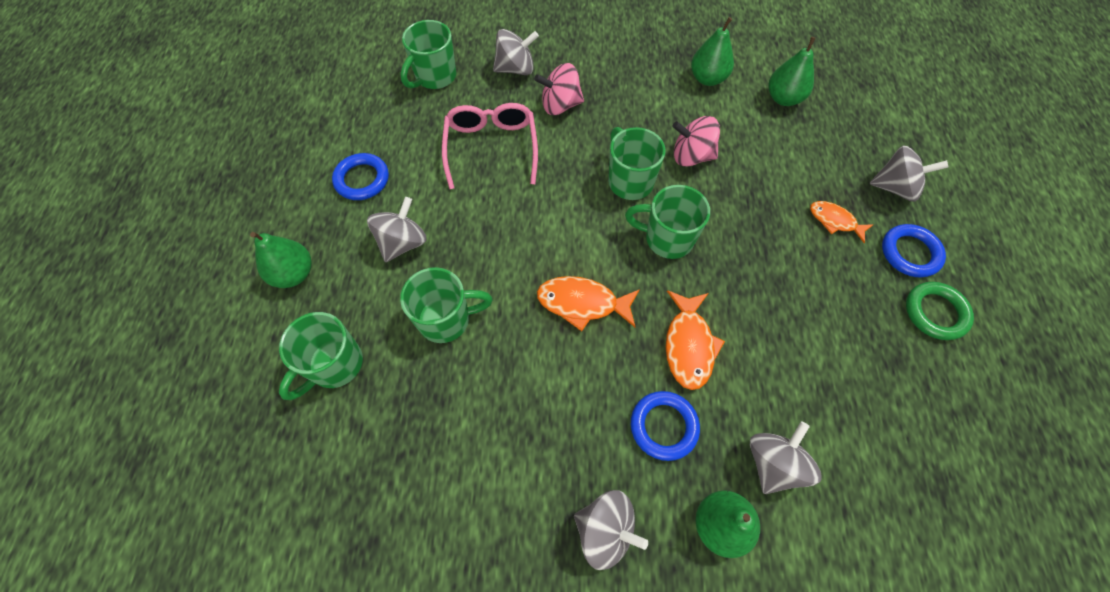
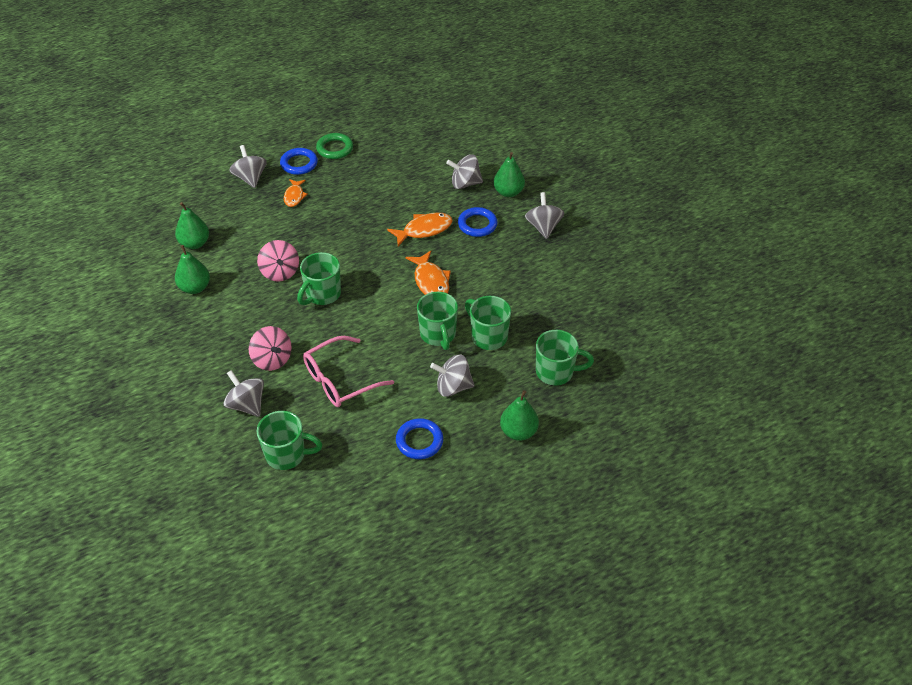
camera: 120 degrees left, 15 degrees down
(667, 238) = (357, 261): green mug -> green mug (438, 335)

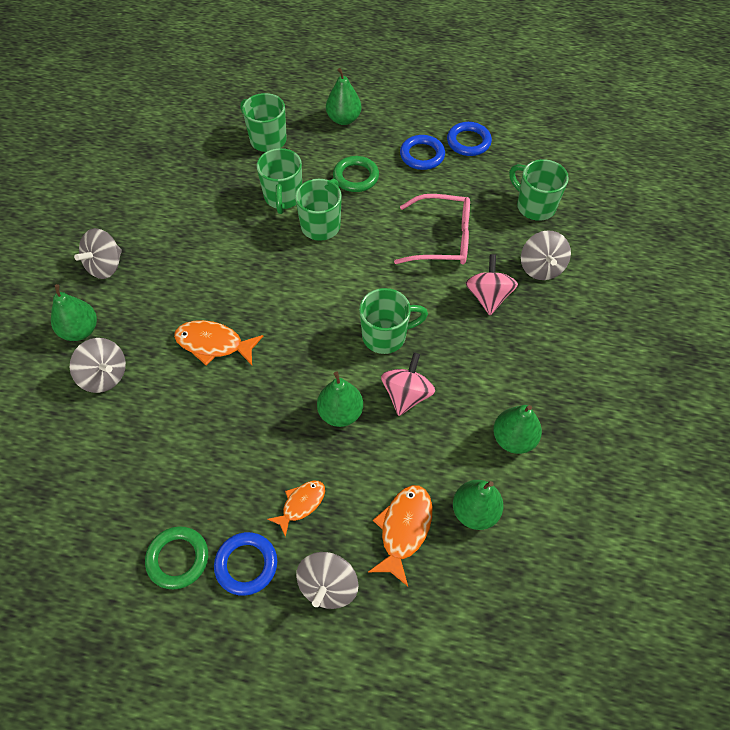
camera: 140 degrees left, 10 degrees up
(312, 242) = (340, 413): none -> green pear
(431, 281) = (272, 280): orange fish -> orange fish (404, 529)
(453, 387) = (356, 177): grey spinning top -> green ring
(477, 224) = (158, 313): blue ring -> blue ring (468, 142)

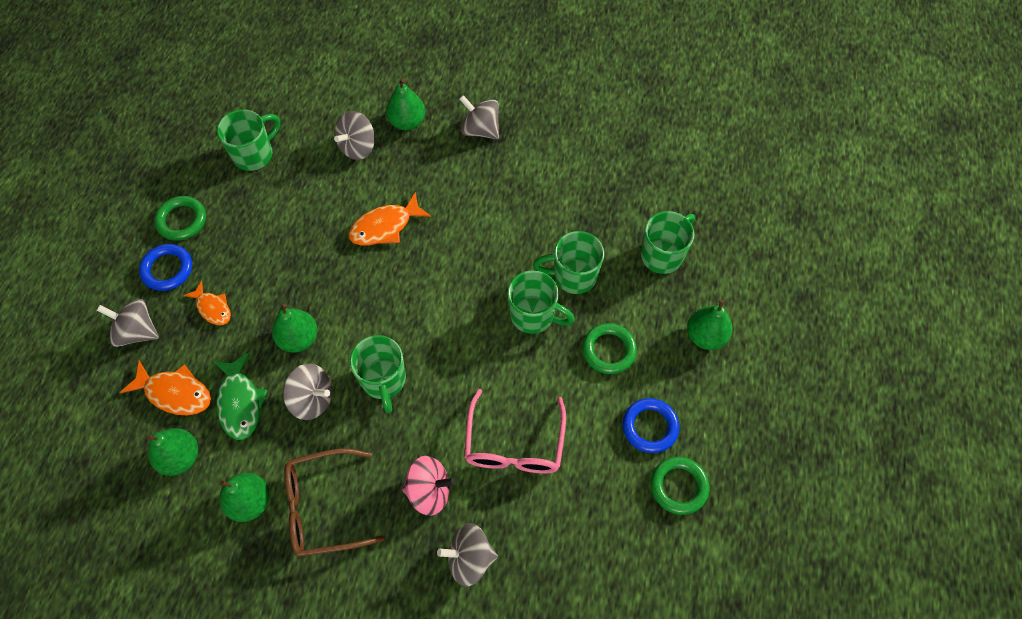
camera: 90 degrees right, 5 degrees up
(213, 344) = (385, 227): orange fish -> orange fish turned 135 degrees counterclockwise
(406, 395) = (312, 399): pink spinning top -> grey spinning top
(412, 461) = (240, 402): none -> green fish
(468, 142) = (678, 486): blue ring -> green ring
(511, 376) = (323, 507): none -> brown glasses
(534, 206) = (569, 562): green mug -> green mug (254, 154)

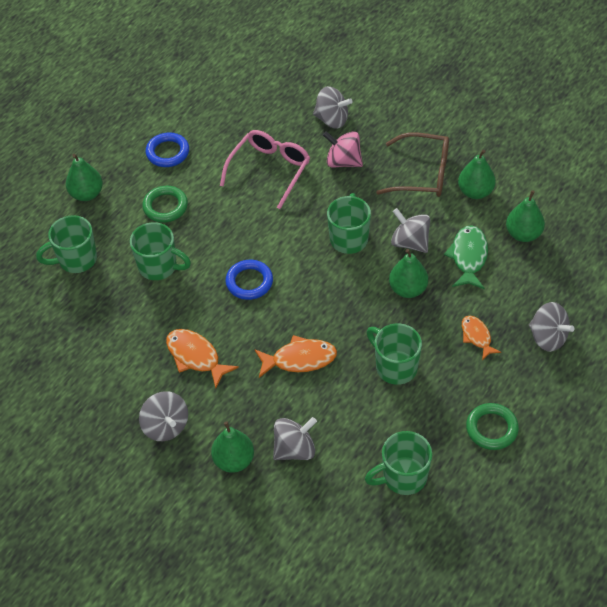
camera: 155 degrees left, 10 degrees down
(167, 269) = (513, 384): blue ring -> blue ring (249, 282)
(175, 393) = (521, 279): orange fish -> orange fish (195, 357)
(534, 315) = (208, 247): green mug -> green mug (395, 367)
(678, 486) = (171, 116): green ring -> none

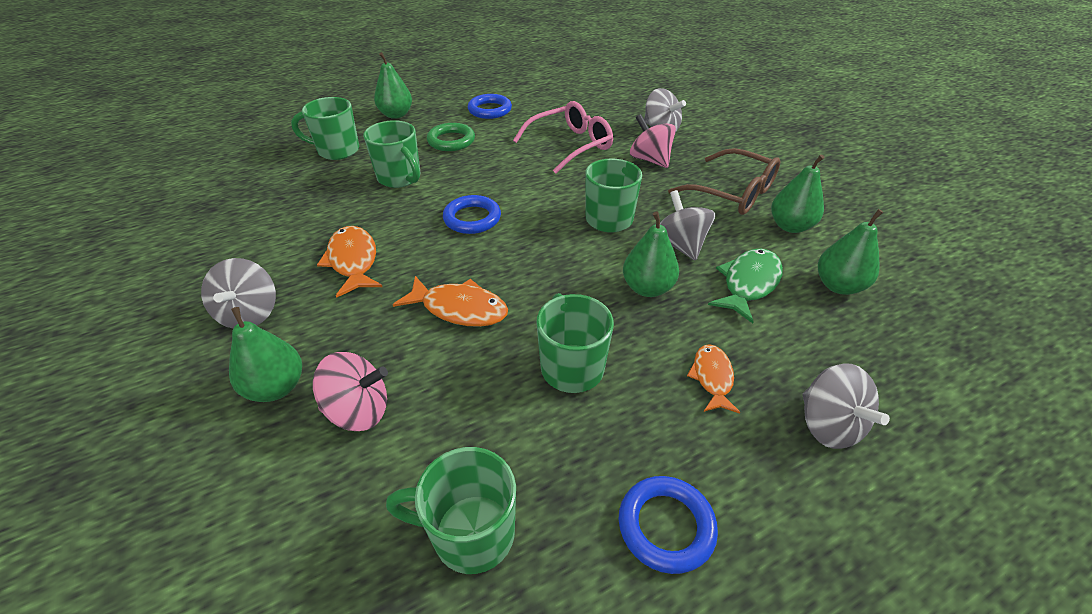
camera: 25 degrees right, 10 degrees down
(295, 449) = (359, 410): grey spinning top -> pink spinning top
(491, 428) = (666, 526): green ring -> blue ring

